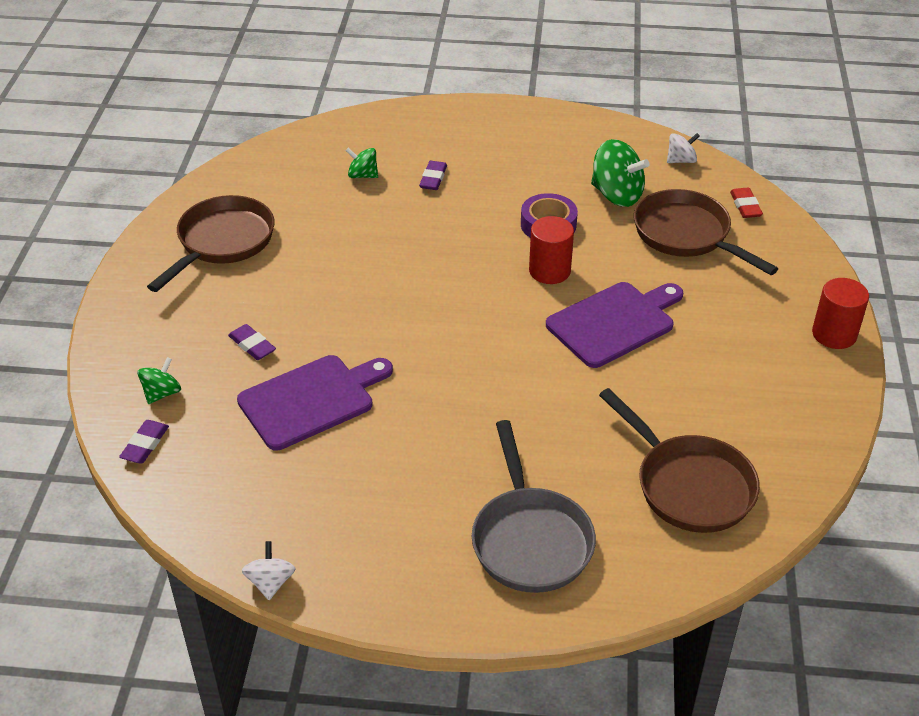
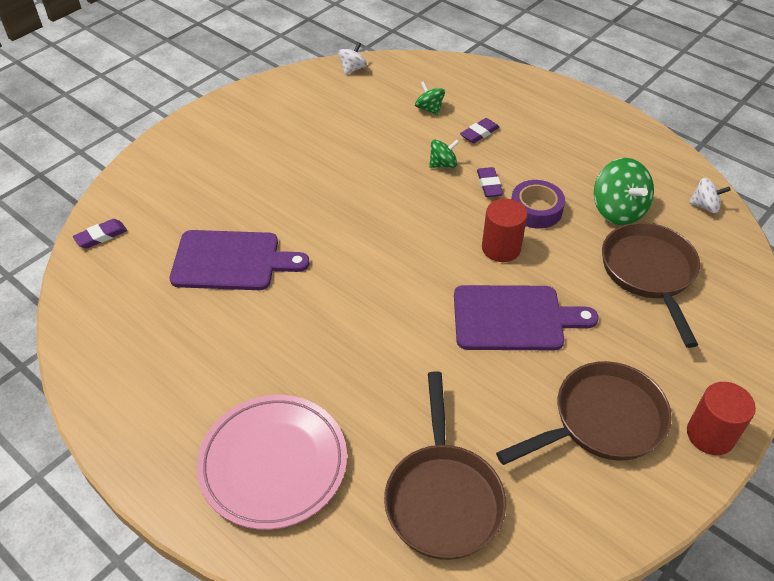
camera: 35 degrees right, 5 degrees up
(162, 393) = (146, 205): green spinning top -> green spinning top (443, 164)
(222, 242) = (287, 116): brown pan -> brown pan (602, 421)
(252, 345) = (233, 200): purple eraser -> purple eraser (489, 185)
(270, 582) = (73, 383): white spinning top -> white spinning top (352, 69)
(530, 539) = (273, 464): grey pan -> pink plate
(745, 206) = (730, 273): red eraser -> none

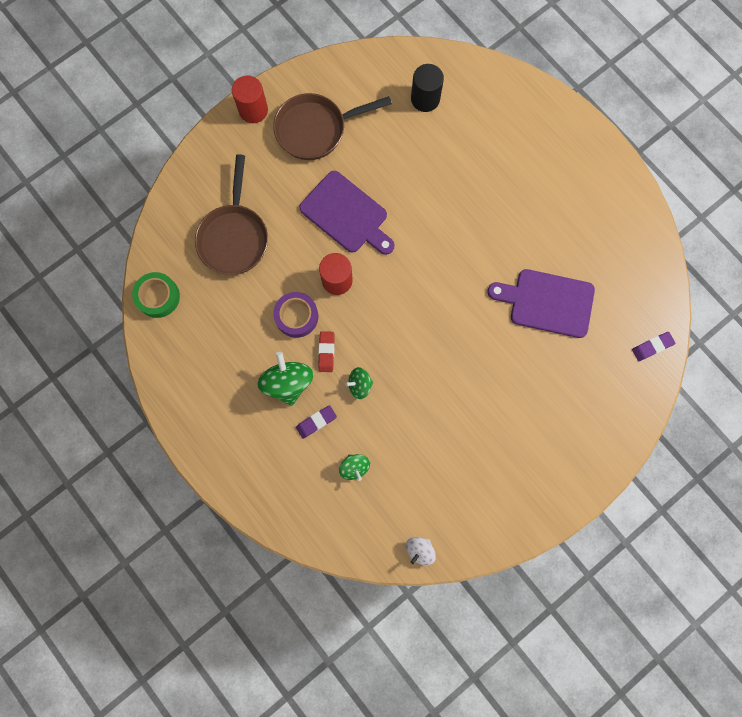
camera: 170 degrees left, 30 degrees up
(273, 464) = (522, 135): pink plate -> none
(443, 497) = (425, 99): brown pan -> black cylinder
(489, 185) = (326, 352): purple eraser -> red eraser
(514, 318) = (347, 214): purple cutting board -> purple cutting board turned 150 degrees counterclockwise
(618, 211) = (230, 304): green spinning top -> green spinning top (288, 382)
(705, 206) = (158, 297): white spinning top -> green tape

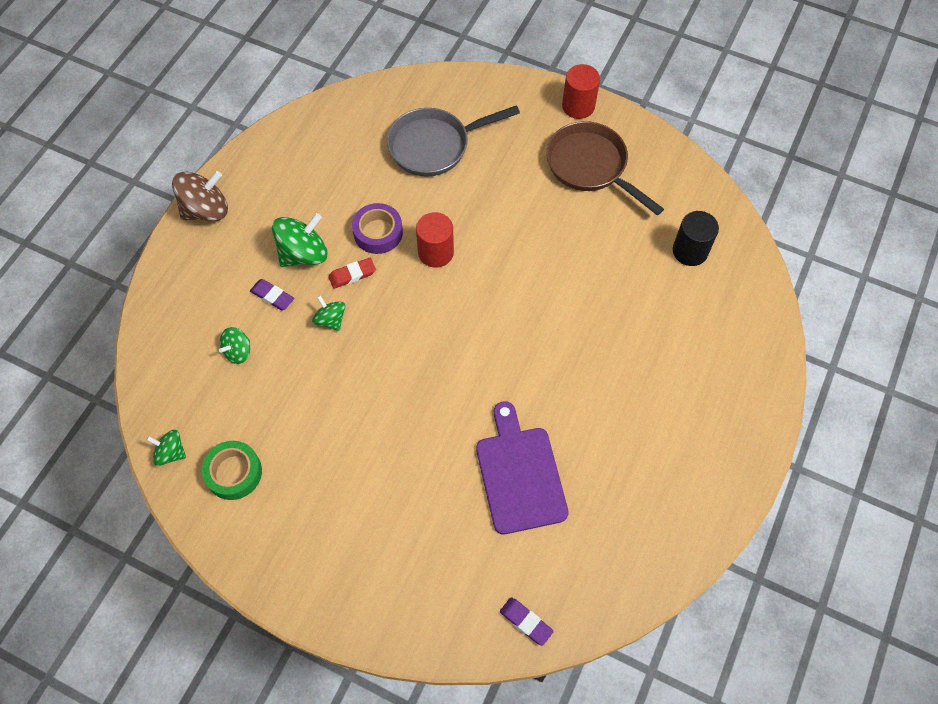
camera: 65 degrees right, 15 degrees down
(158, 297) = (341, 111): green tape -> green tape (234, 473)
(204, 446) = (206, 210): none -> brown spinning top
(234, 237) = (434, 146): brown pan -> grey pan
(347, 214) = (513, 232): purple cutting board -> none
(419, 549) = (171, 453): white spinning top -> green spinning top

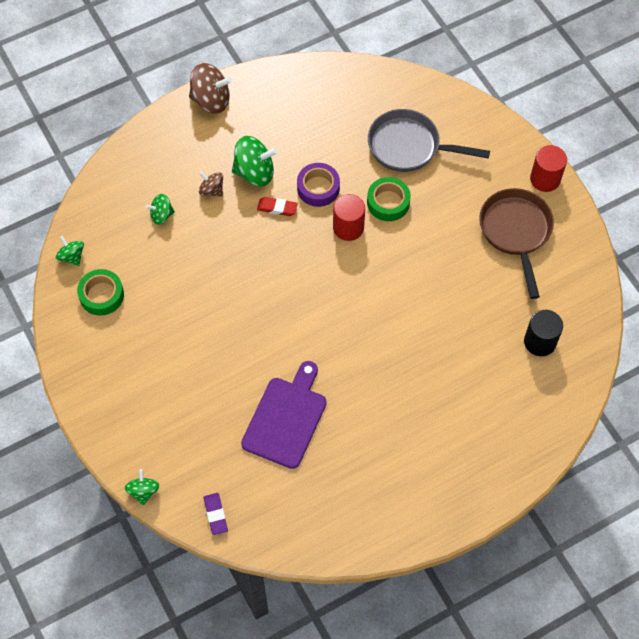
camera: 35 degrees right, 0 degrees up
(272, 296) = (212, 190): purple eraser -> brown spinning top
(330, 320) = (238, 231): green spinning top -> green spinning top (143, 491)
(455, 207) = (388, 202): none -> green tape

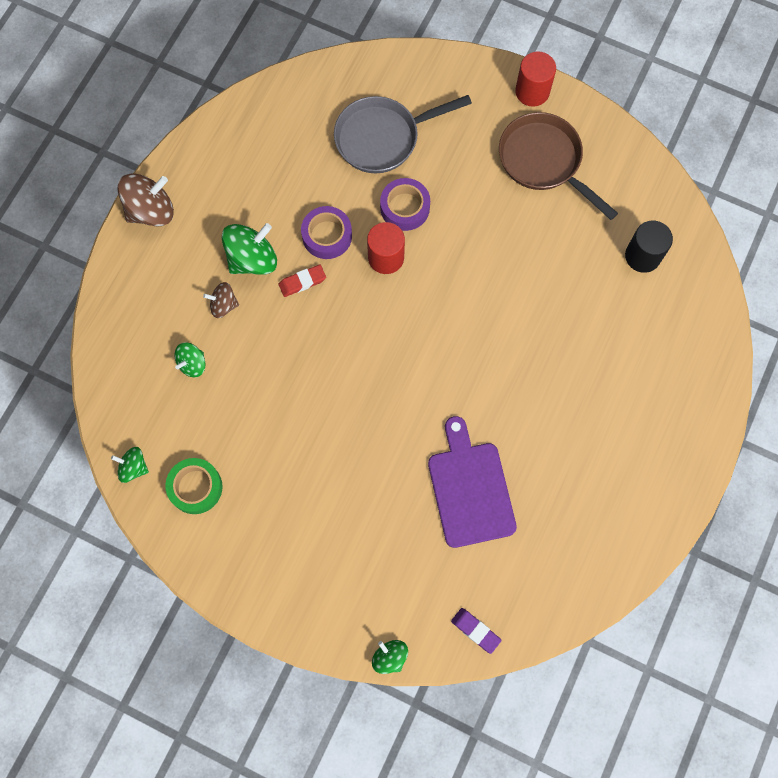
camera: 35 degrees left, 10 degrees up
(388, 202) = (405, 208): green tape -> purple tape

